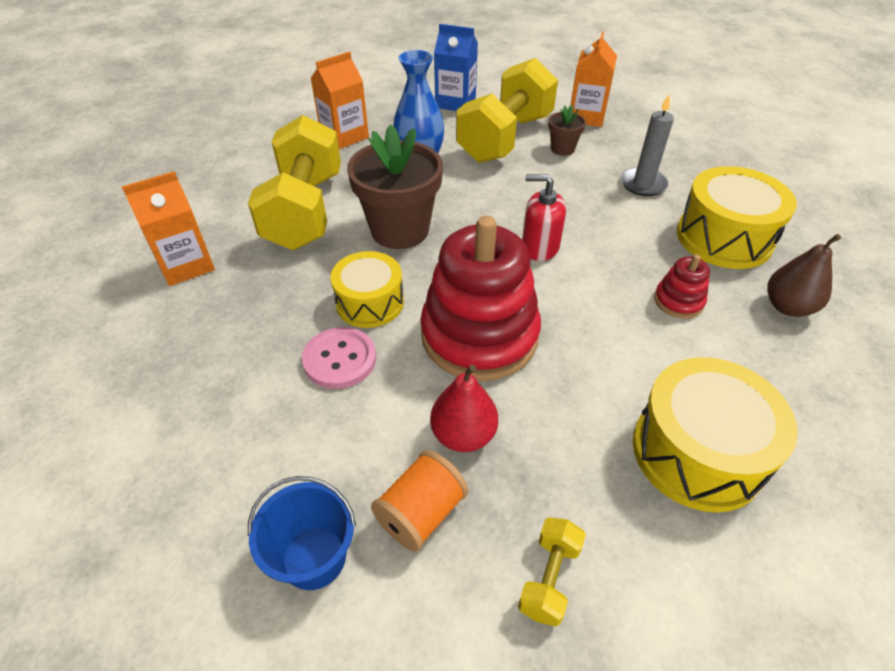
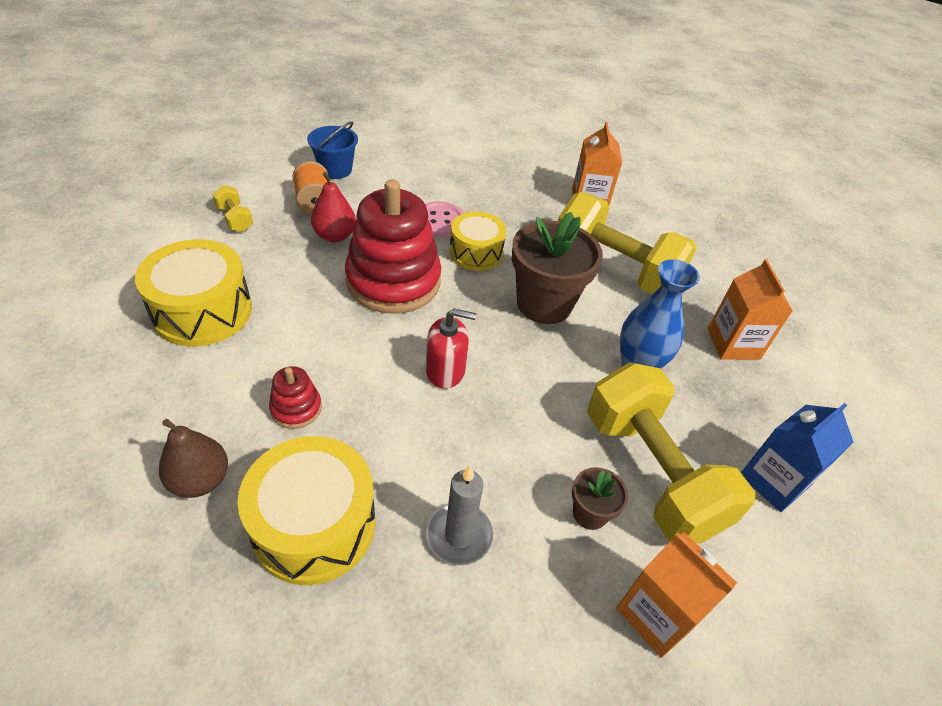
camera: 120 degrees right, 0 degrees up
(539, 247) = (445, 370): red soap dispenser -> red soap dispenser turned 45 degrees clockwise

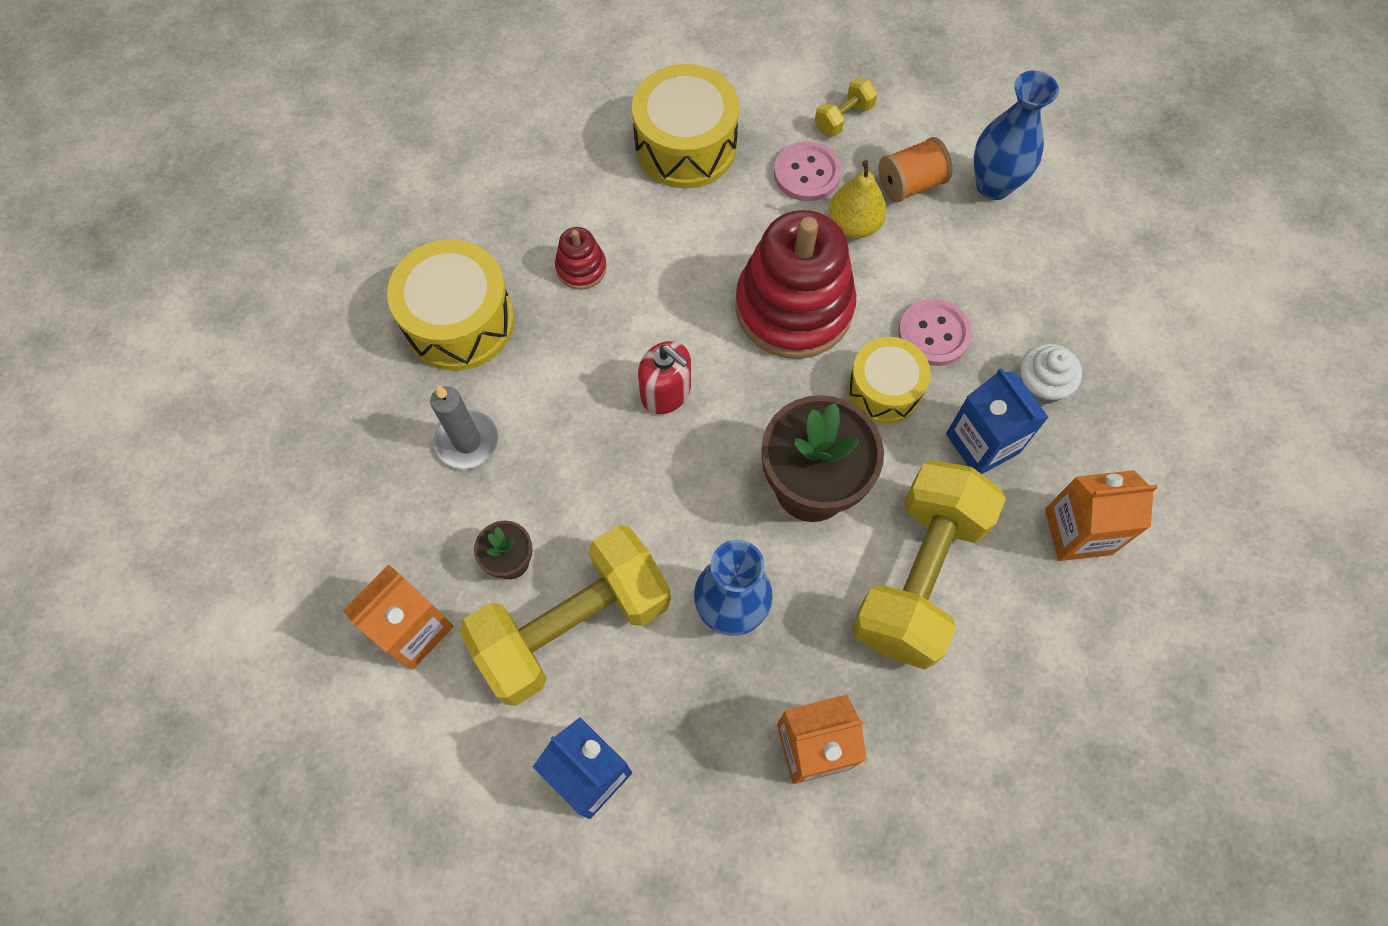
camera: 85 degrees right, 20 degrees up
(200, 480) = (488, 222): brown pear -> none
(275, 248) = (807, 173): none -> pink button
(335, 169) = (993, 185): blue bucket -> blue vase
(335, 236) = (854, 225): red pear -> yellow pear
(445, 370) = (666, 392): red soap dispenser -> red soap dispenser turned 45 degrees counterclockwise
(490, 189) = (1040, 385): none -> white cupcake
(525, 221) = (982, 443): none -> blue carton

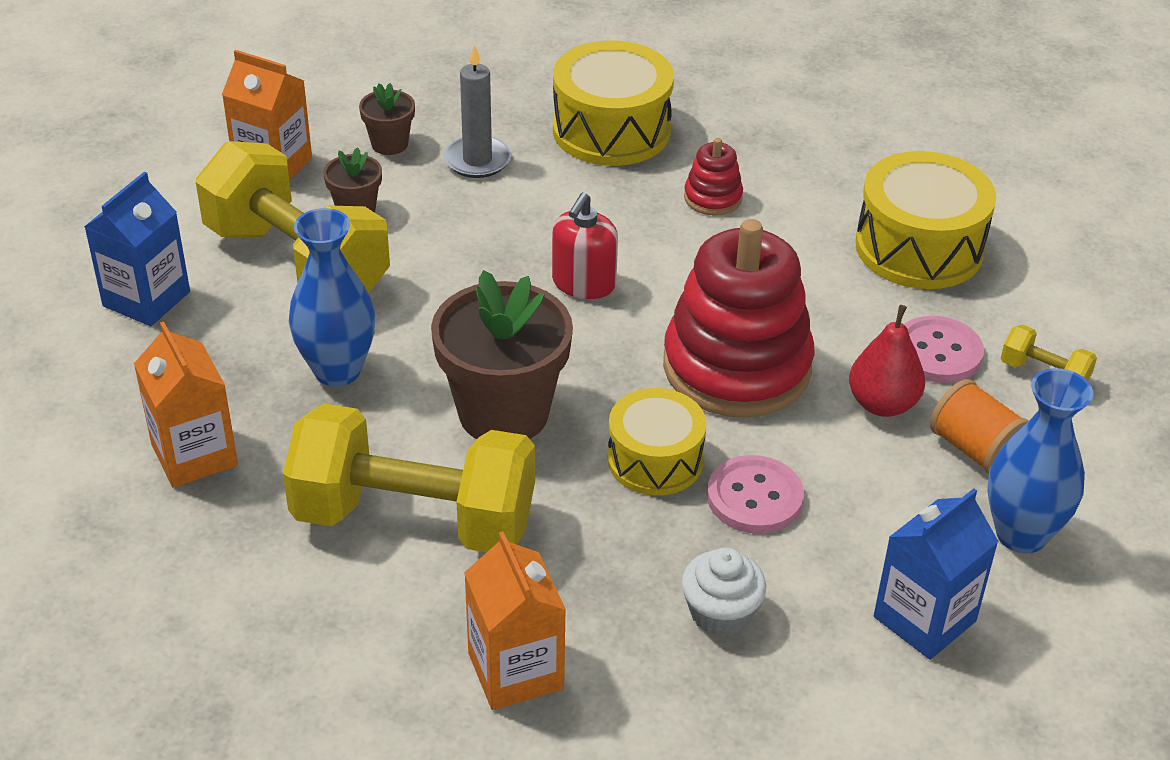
camera: 75 degrees right, 25 degrees down
(415, 514) = (389, 144): none -> brown flower pot
(854, 225) = (882, 404): yellow pear -> red pear
(982, 443) = (612, 561): blue carton -> blue carton (924, 619)

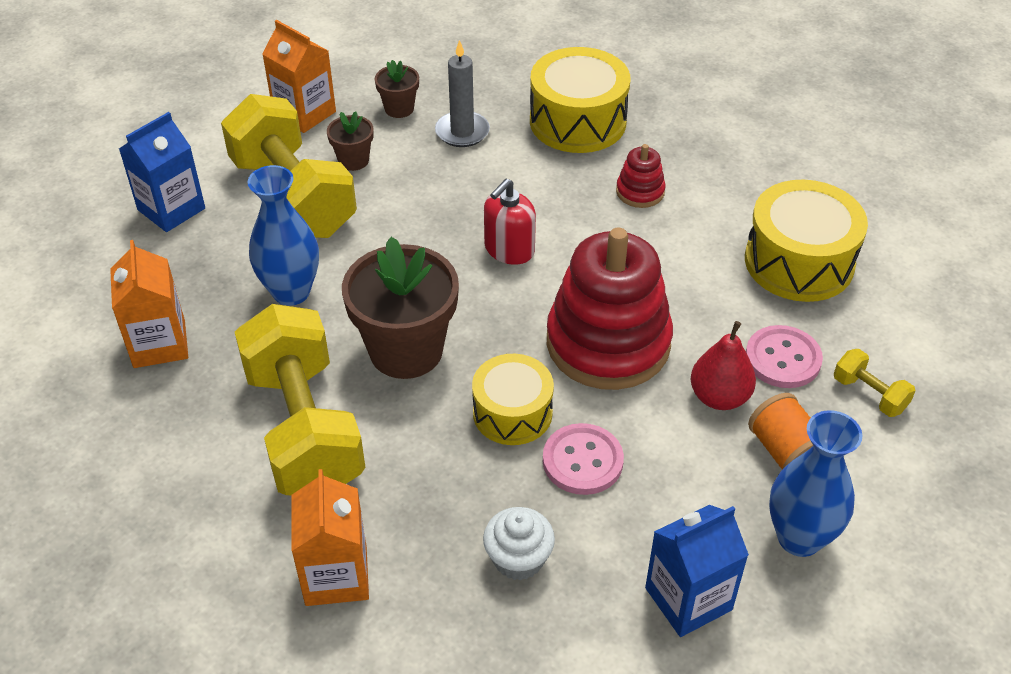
camera: 15 degrees right, 5 degrees up
(414, 519) = (304, 428): yellow dumbbell -> yellow dumbbell turned 45 degrees clockwise

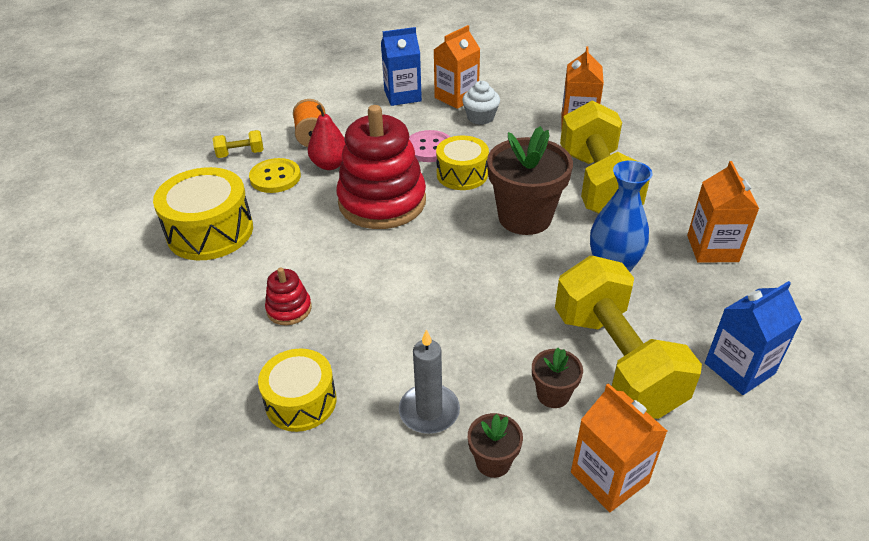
camera: 165 degrees left, 5 degrees down
(509, 249) = (426, 276): red soap dispenser -> none
(577, 121) = (301, 401): yellow drum -> yellow drum, size x0.66
(581, 614) = (456, 97): none -> orange carton
(783, 359) = (275, 177): pink button -> yellow button
(799, 537) = (333, 107): blue vase -> none
(869, 394) = (240, 154): yellow dumbbell -> yellow dumbbell turned 75 degrees counterclockwise

